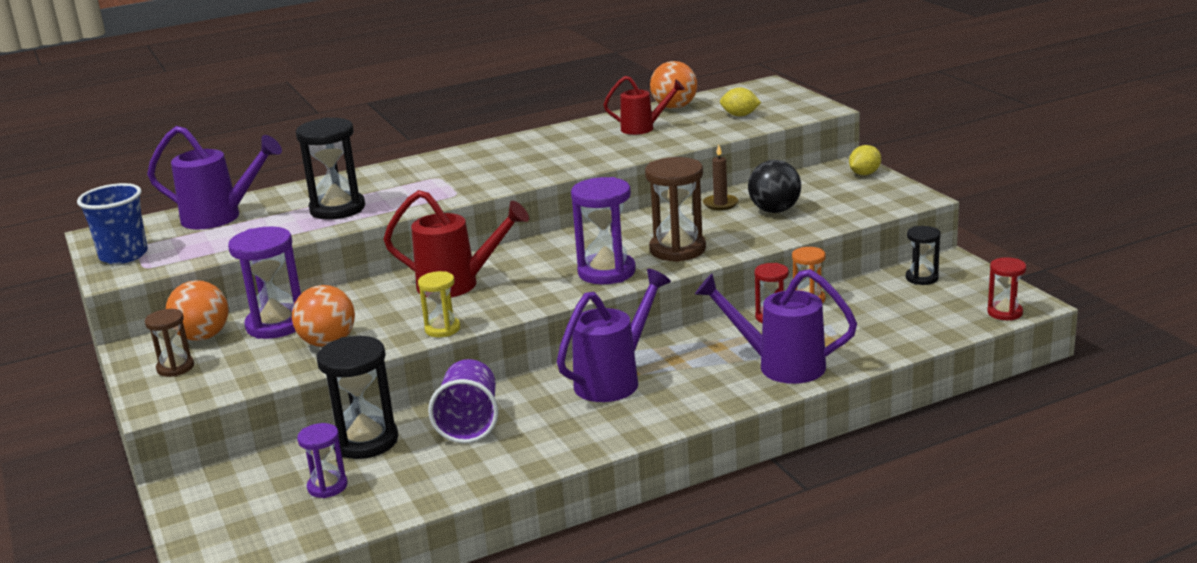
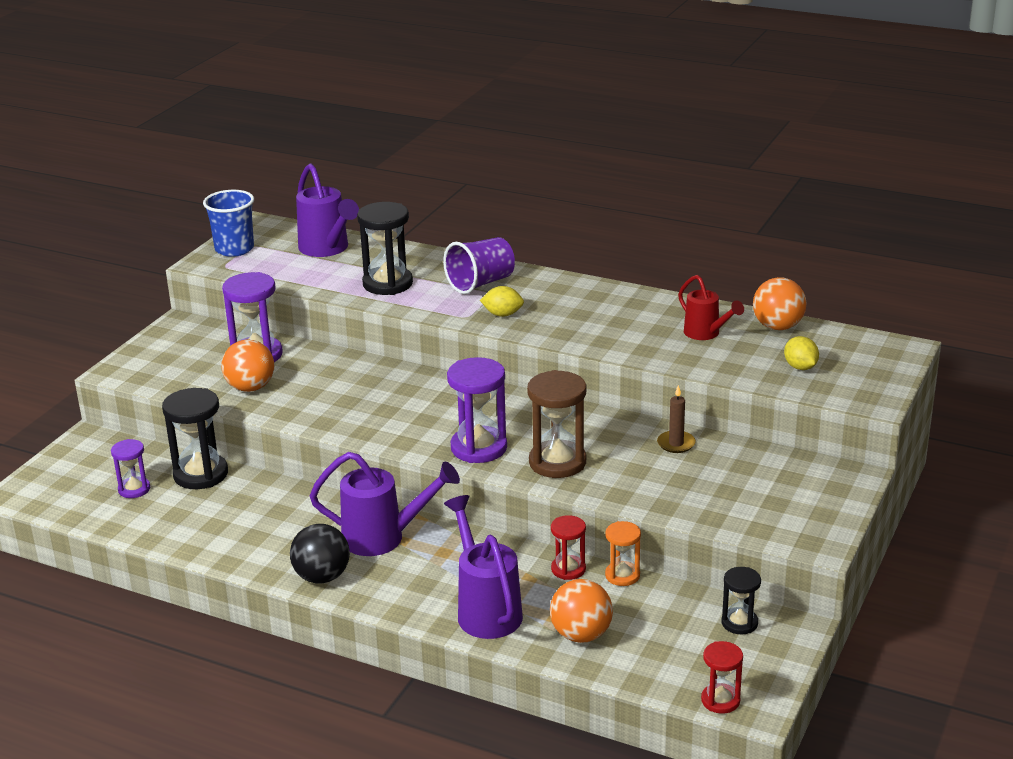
camera: 50 degrees right, 5 degrees up
(175, 368) = (166, 351): brown hourglass -> none
(203, 337) = (215, 338): orange ball -> orange ball (581, 635)
(442, 329) = (313, 422): yellow hourglass -> none
(458, 285) = (389, 394): red watering can -> none
(469, 423) = (261, 504): purple cup -> purple cup (481, 283)
(774, 210) = (695, 477): black ball -> black ball (322, 577)
(864, 174) = (843, 492): yellow lemon -> yellow lemon (502, 314)

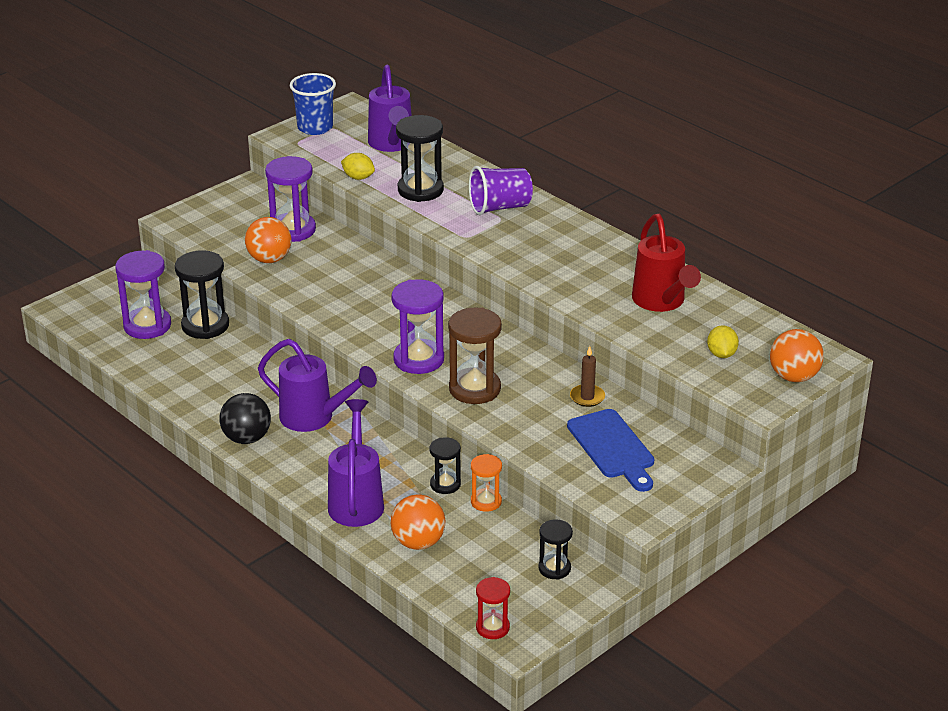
camera: 20 degrees right, 5 degrees up
(134, 489) = (147, 326): purple hourglass -> purple hourglass, size x1.73
(502, 314) = (497, 242): yellow lemon -> yellow lemon (358, 177)
(568, 569) = (445, 484): red hourglass -> black hourglass
(706, 334) = (661, 302): red watering can -> red watering can, size x1.57
(737, 484) = (612, 448): none -> blue cutting board
(778, 327) = (732, 310): orange ball -> orange ball (794, 377)

